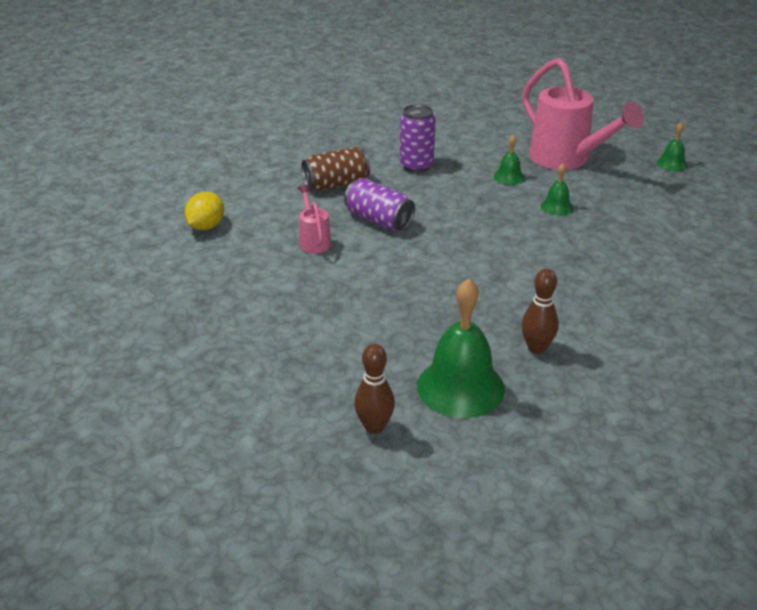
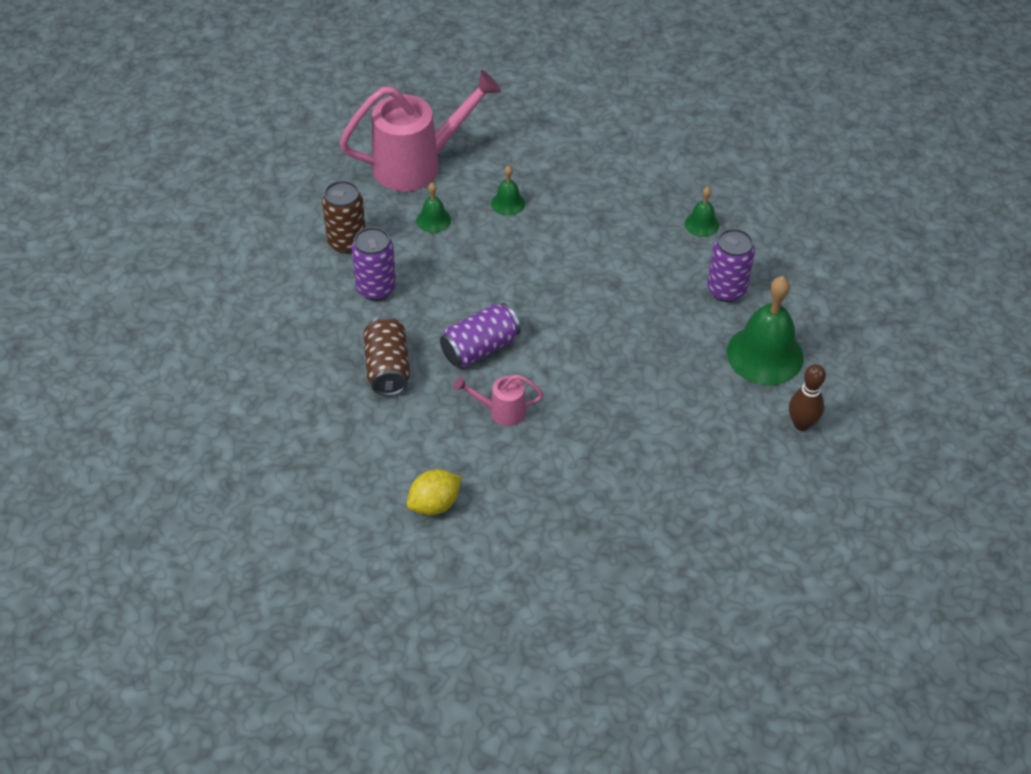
camera: 75 degrees left, 15 degrees up
(206, 226) = (434, 504): yellow lemon -> yellow lemon turned 75 degrees counterclockwise
(457, 146) = (347, 242): none -> brown can
(536, 348) = (726, 290): brown bowling pin -> purple can
(672, 164) = (460, 92): green bell -> green bell (701, 224)

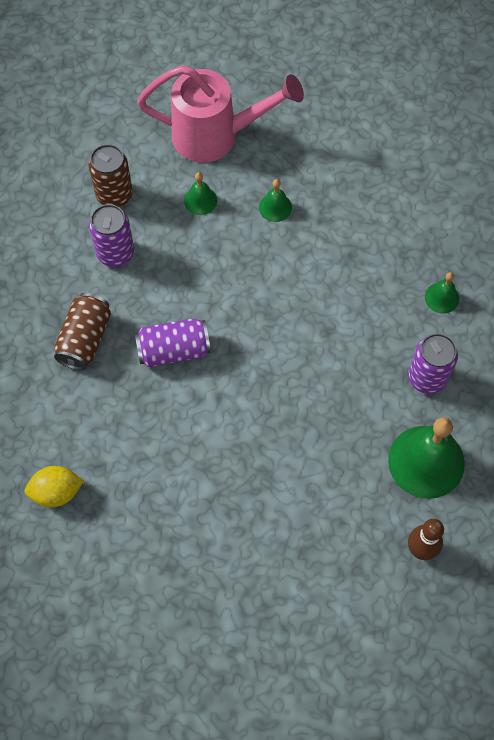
camera: 25 degrees right, 15 degrees up
(500, 411) = (159, 422): pink watering can -> none

